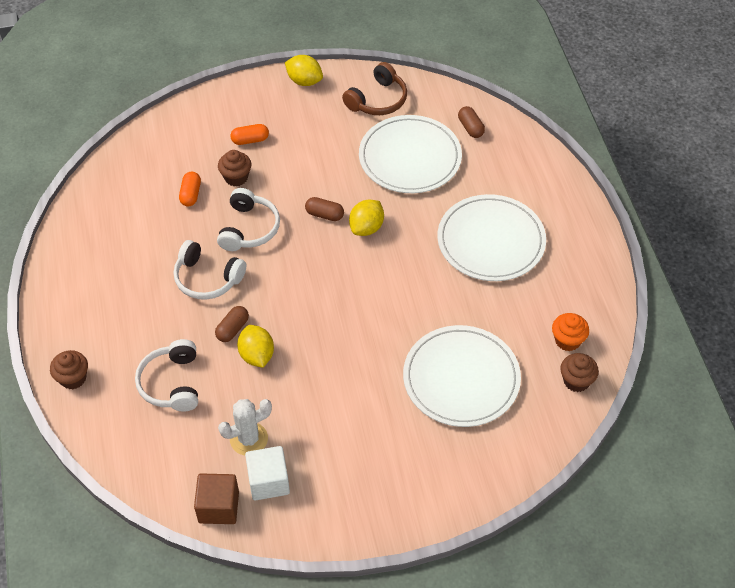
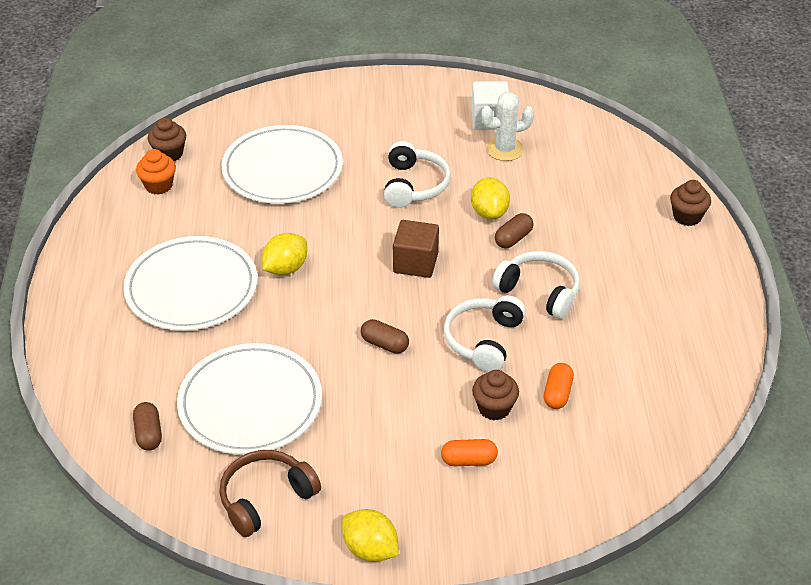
camera: 170 degrees left, 10 degrees down
(171, 383) = (581, 200): white headphones -> white headphones (414, 185)
(218, 507) = (537, 108): brown cube -> brown cube (415, 263)
(366, 228) = (336, 322): yellow lemon -> yellow lemon (285, 268)

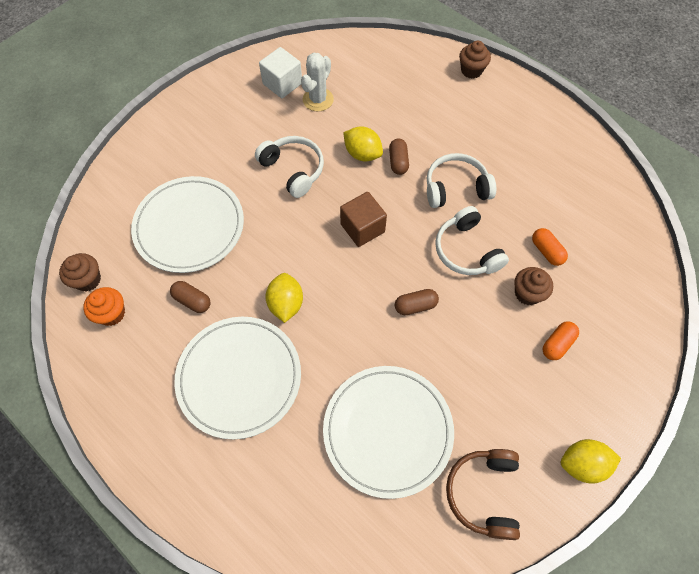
camera: 45 degrees left, 20 degrees up
(148, 434) = (352, 524): brown capsule -> brown capsule (192, 301)

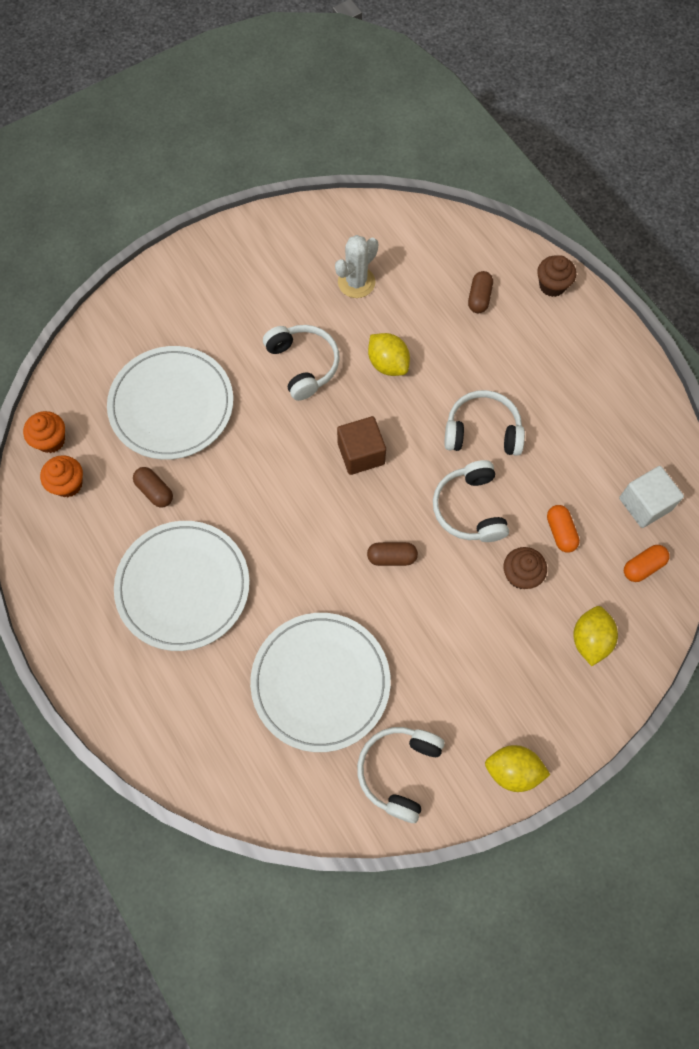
camera: 15 degrees right, 5 degrees up
(88, 280) = (51, 440): brown cupcake -> orange cupcake
(282, 84) = (320, 252): white cube -> white cube (645, 504)
(286, 304) = (252, 520): yellow lemon -> yellow lemon (590, 640)
(398, 162) = (426, 383): brown capsule -> brown capsule (479, 298)
(483, 493) = (399, 771): brown headphones -> white headphones
(557, 344) = (533, 639): orange capsule -> orange capsule (643, 566)

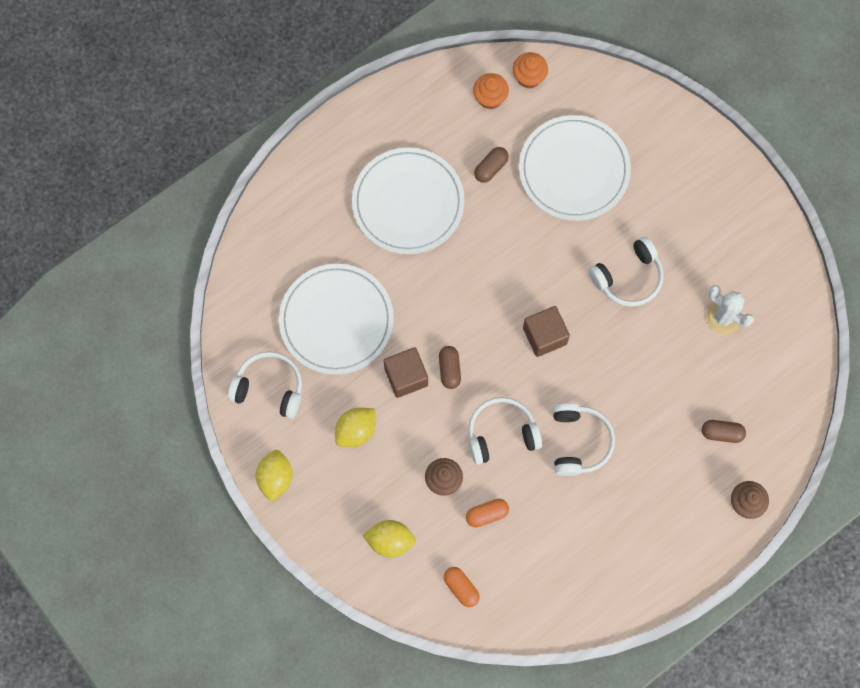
camera: 85 degrees right, 5 degrees up
(388, 364) = (639, 353): yellow lemon -> yellow lemon (356, 431)
(396, 606) = (406, 377): none -> brown cube
(645, 504) = (522, 591): white cube -> none

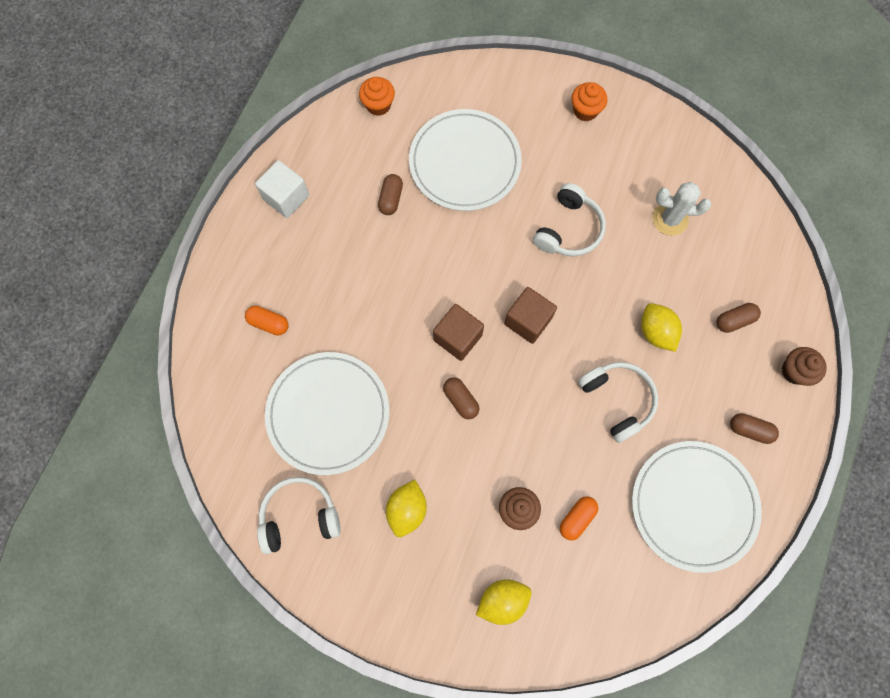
camera: 30 degrees left, 0 degrees up
(275, 478) = (355, 603): yellow lemon -> yellow lemon (655, 332)
(403, 119) = (286, 197): none -> white cube
(406, 377) = (424, 430): brown cube -> brown cube (458, 337)
(408, 203) = (334, 268): white plate -> white plate (693, 505)
(461, 588) = (596, 606): orange capsule -> orange capsule (269, 323)
(490, 98) = (354, 140): orange cupcake -> orange cupcake (585, 111)
(501, 433) = (543, 433): white headphones -> none
(674, 527) = (749, 430): none -> brown capsule

